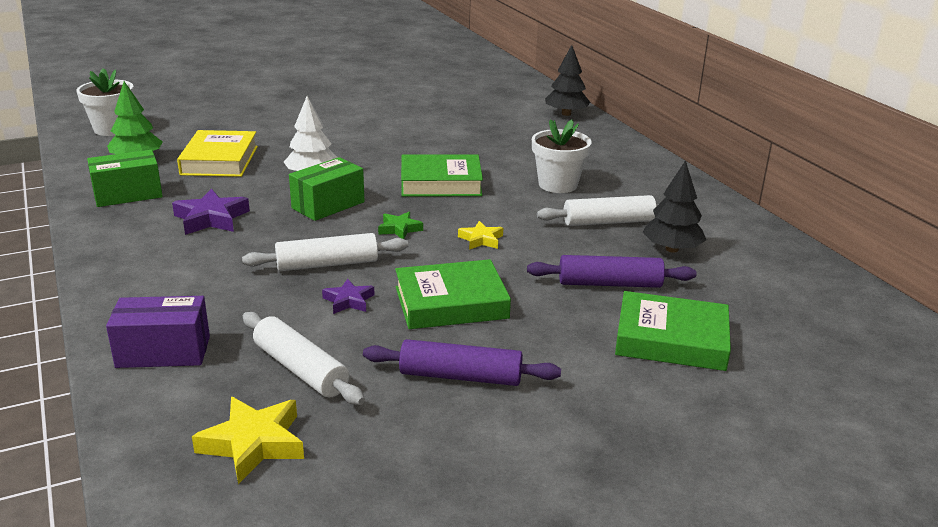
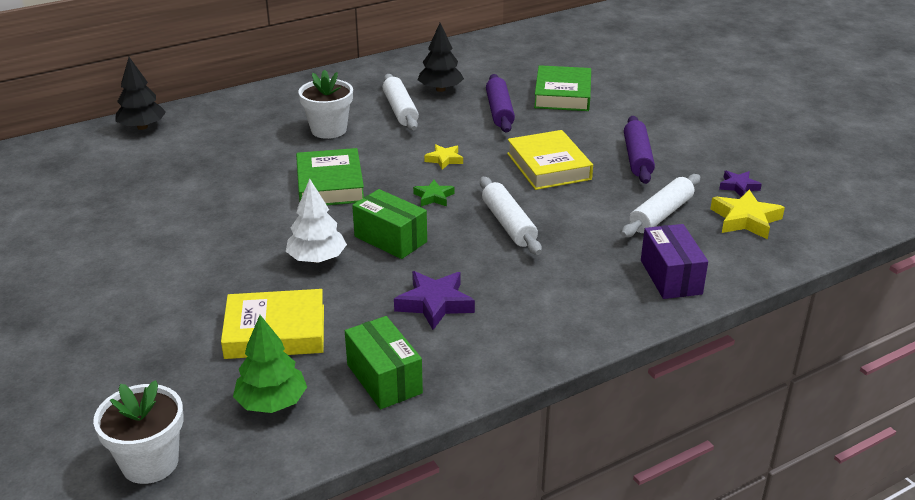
camera: 95 degrees left, 5 degrees up
(348, 301) = (563, 207): purple star -> purple star (738, 186)
(451, 302) = (548, 166): green book -> yellow book

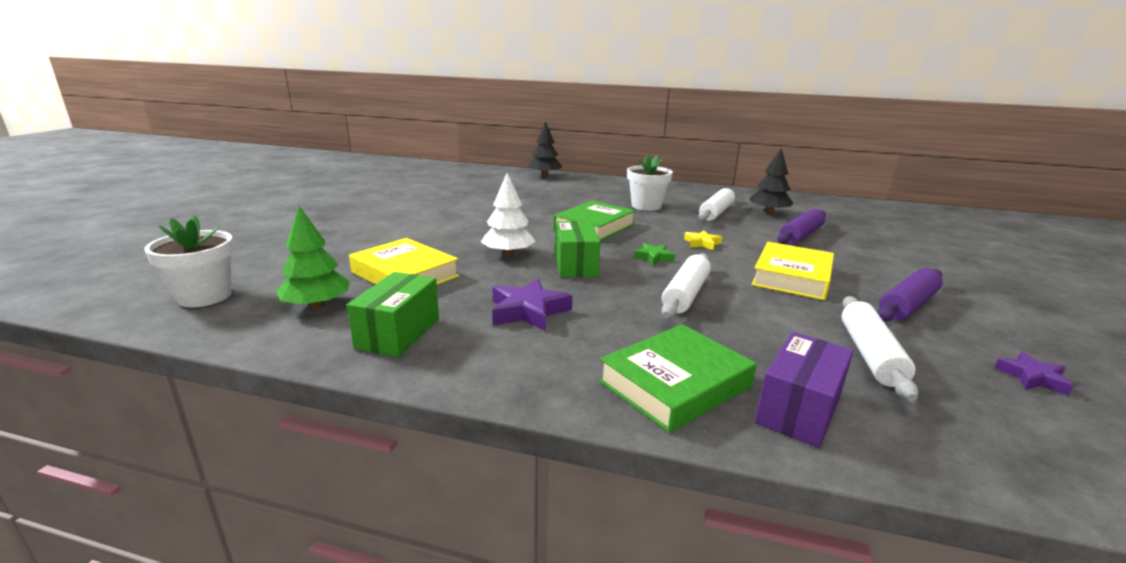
camera: 45 degrees right, 10 degrees down
(562, 94) = (883, 245): green book -> green book (675, 384)
(661, 215) = (870, 355): white rolling pin -> white rolling pin turned 75 degrees counterclockwise
(745, 220) = (1002, 411): yellow star -> none

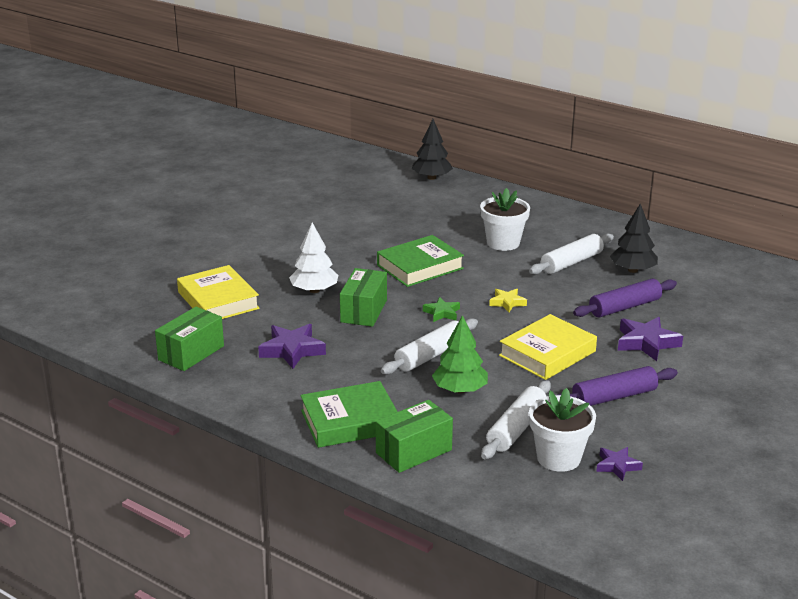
camera: 20 degrees right, 5 degrees up
(204, 296) = (71, 300): white flower pot -> white flower pot (558, 458)
(317, 305) = (144, 321): green tree -> green tree (460, 390)
(798, 409) = (414, 451): purple box -> green box
(858, 258) = (646, 343): none -> purple star

